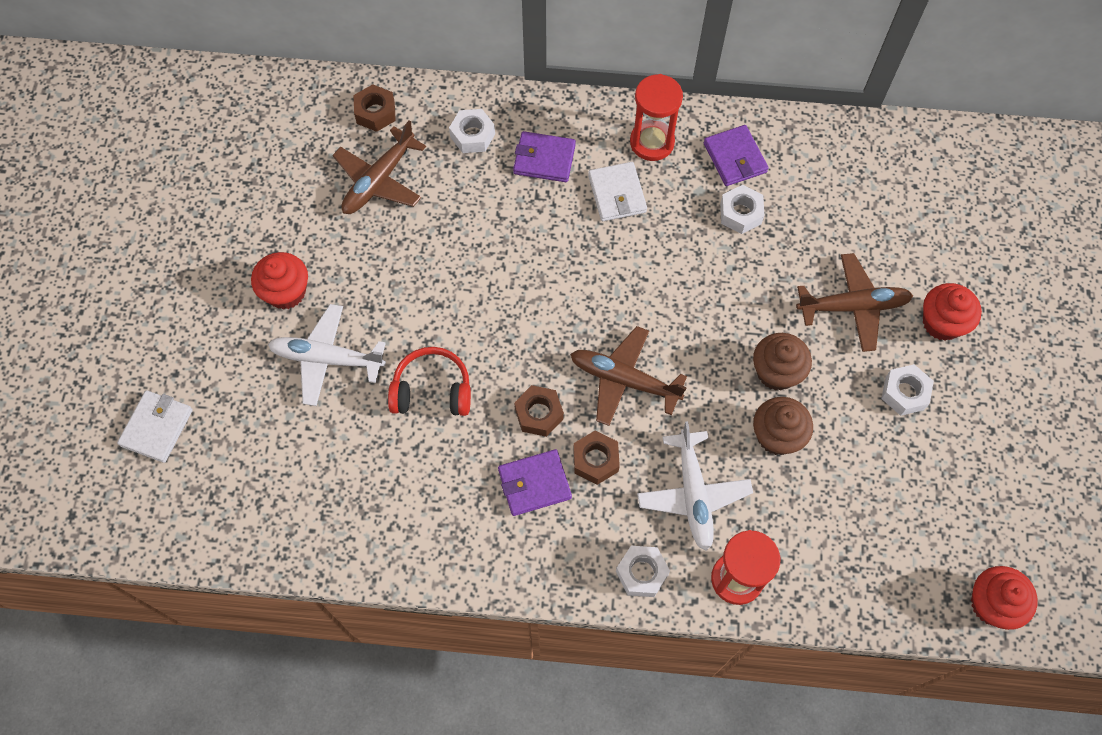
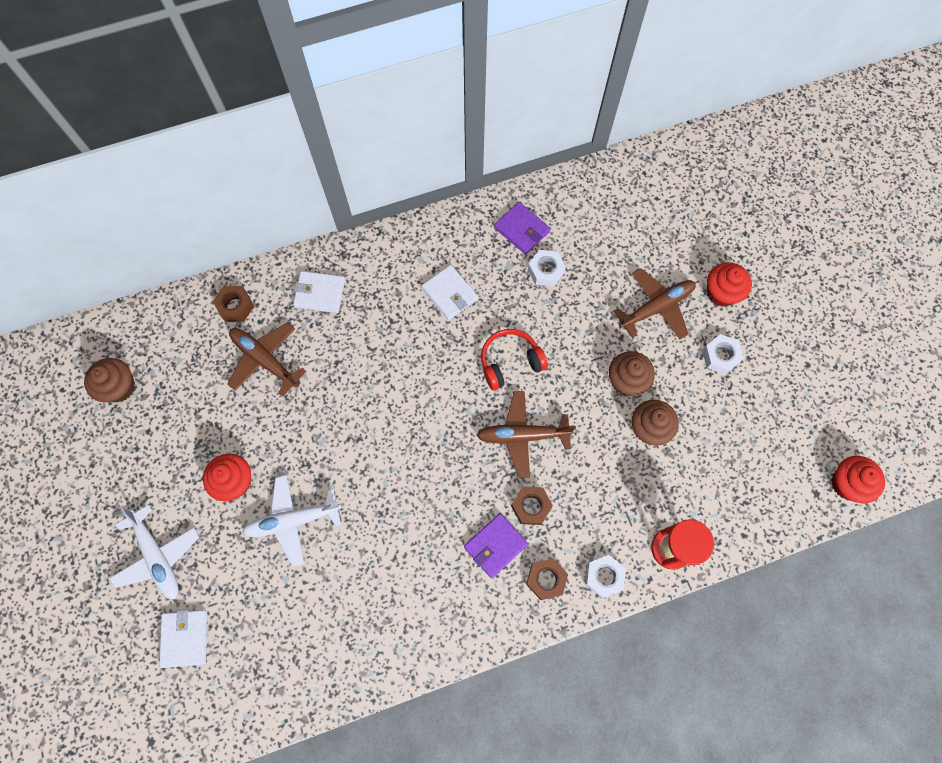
camera: 25 degrees left, 5 degrees up
(215, 145) = (119, 387): none -> brown cupcake
(379, 180) = (265, 360): brown plane -> brown plane turned 120 degrees clockwise
(432, 390) = (385, 508): red headphones -> red headphones (510, 362)
(472, 135) = (320, 293): white nut -> white wallet
(539, 414) = (473, 490): brown nut -> brown nut (546, 579)
(544, 159) = (383, 289): purple wallet -> none
(652, 142) = (456, 243): red hourglass -> none
(693, 494) = (612, 499): white plane -> white plane (158, 556)

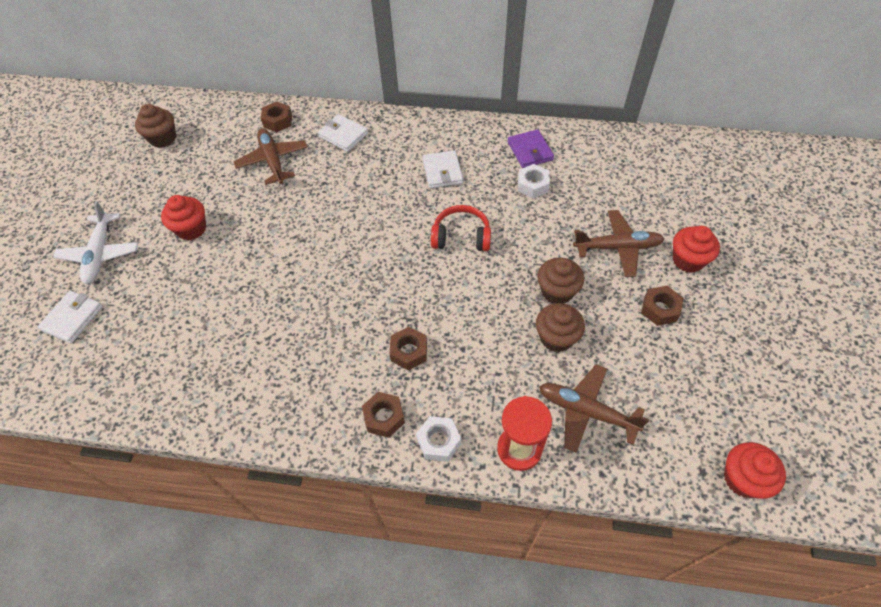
camera: 30 degrees right, 15 degrees down
(293, 520) = (212, 274): white plane -> none
(495, 545) = (358, 368): purple wallet -> none
(522, 436) = (437, 294): brown plane -> brown plane (586, 411)
(720, 356) = (660, 309): white nut -> brown nut

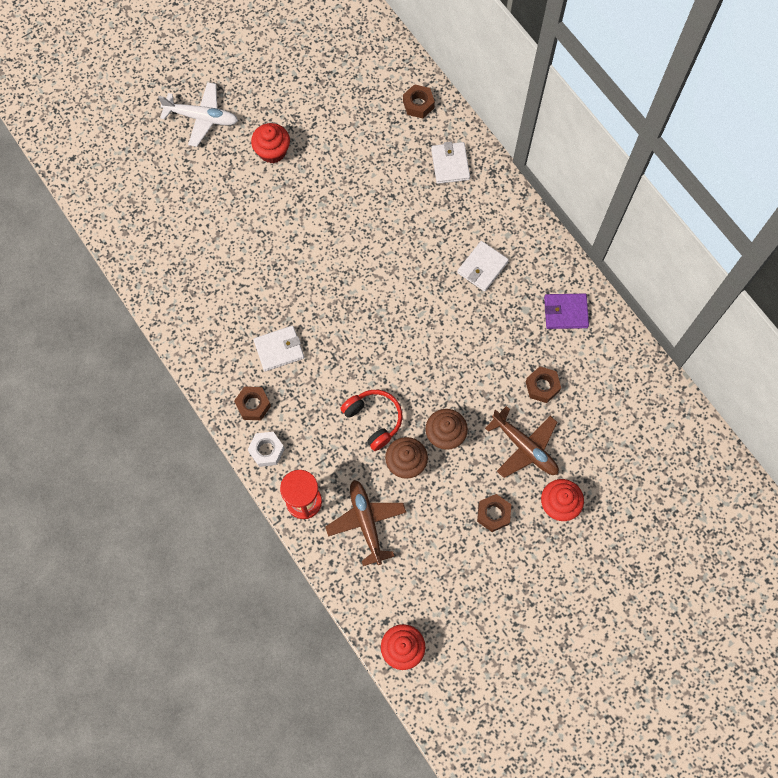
camera: 45 degrees right, 15 degrees up
(73, 318) = (147, 156): white wallet -> white wallet (279, 349)
(100, 254) = (202, 117): white plane -> white plane turned 120 degrees counterclockwise
(163, 138) = (325, 45): brown cupcake -> none
(273, 161) = (378, 141): brown plane -> none
(409, 352) = (310, 379): brown nut -> brown nut (542, 386)
(461, 237) = (433, 333): red headphones -> red headphones (374, 420)
(530, 151) = (565, 312): purple wallet -> purple wallet turned 60 degrees clockwise
(532, 185) = (530, 342): white nut -> none

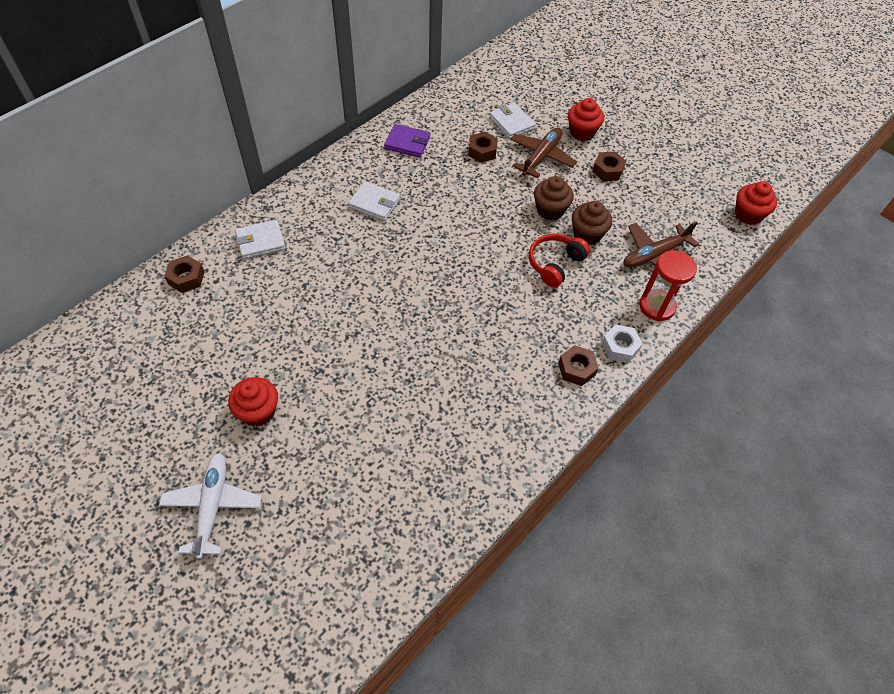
camera: 105 degrees left, 15 degrees down
(279, 349) = (507, 357): white wallet -> white wallet (511, 123)
(565, 312) = (407, 143): purple wallet -> purple wallet turned 60 degrees counterclockwise

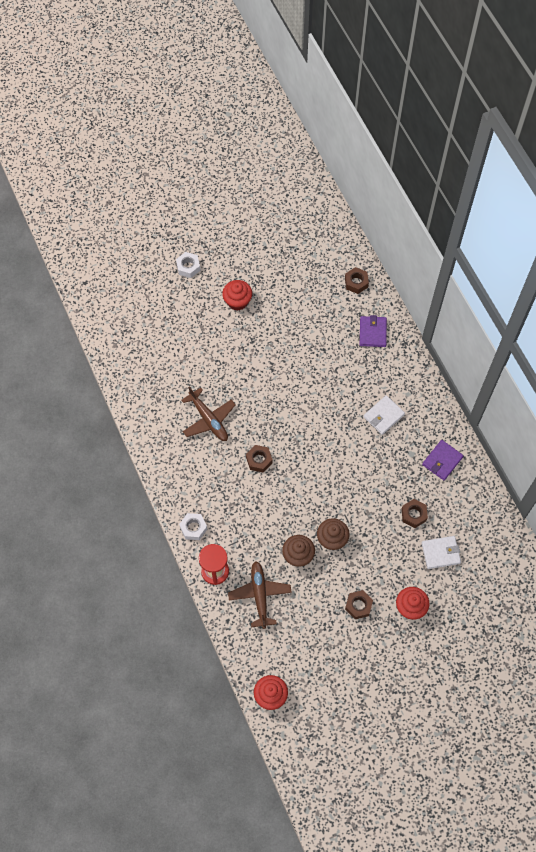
camera: 115 degrees right, 10 degrees up
(212, 506) = (188, 267): white plane -> white nut
(260, 241) = (372, 332): white wallet -> purple wallet
(541, 157) = (392, 559): brown plane -> brown plane (209, 419)
(555, 264) = (279, 518): red headphones -> none
(576, 369) = (189, 492): brown nut -> brown nut (259, 460)

